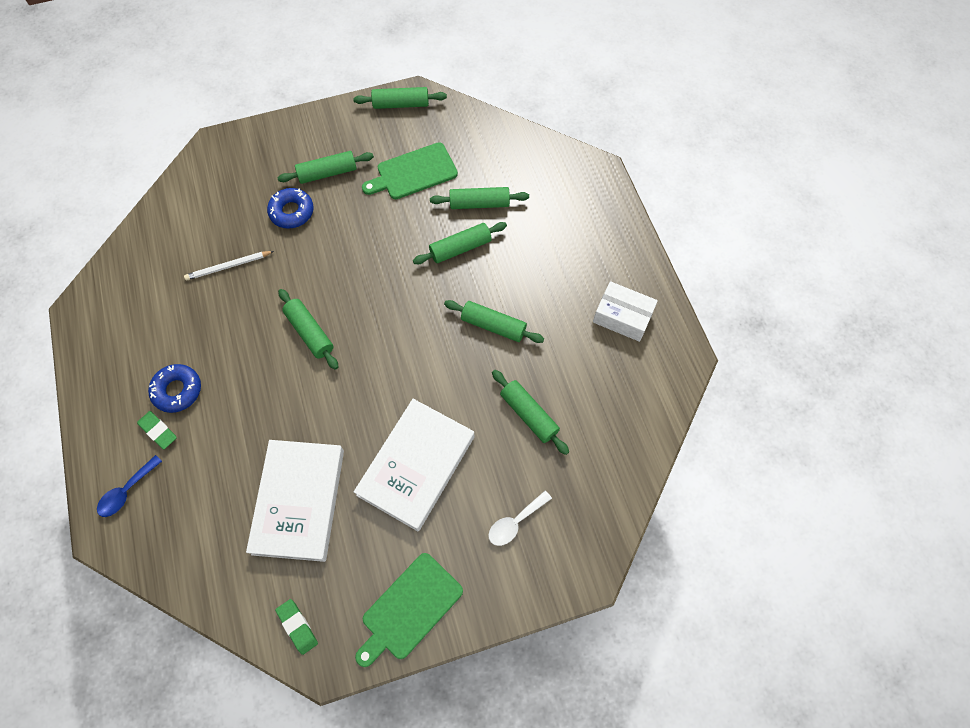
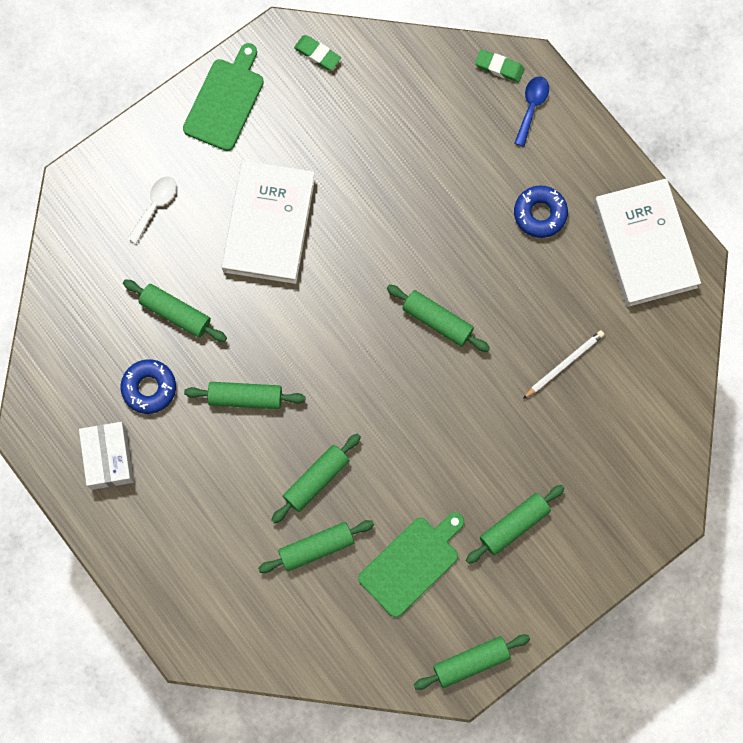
camera: 160 degrees right, 10 degrees up
(158, 431) = (535, 169): green eraser -> green eraser (499, 67)
(292, 212) = (529, 457): blue donut -> blue donut (149, 388)
(299, 501) = (366, 154): white book -> white book (645, 245)
(622, 317) = (108, 458): white box -> white box turned 75 degrees clockwise

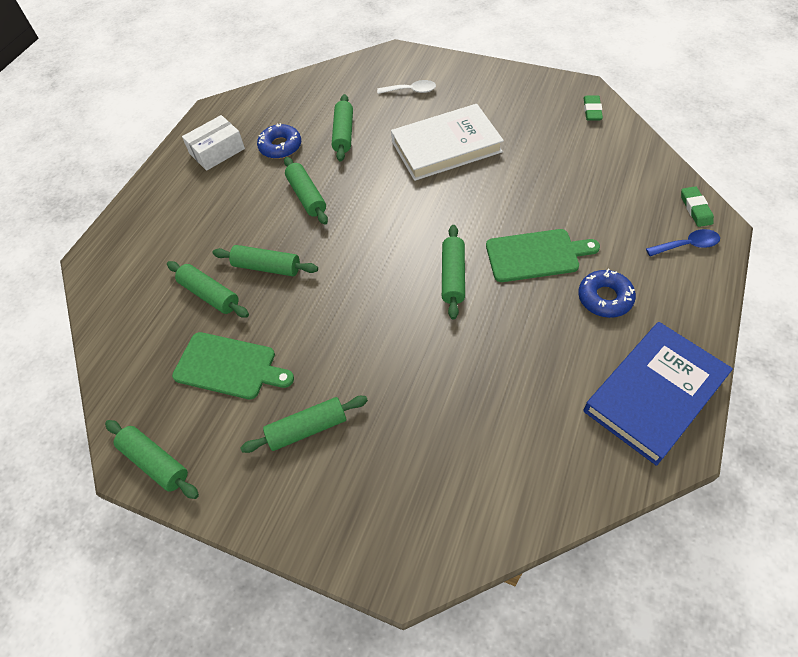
camera: 65 degrees right, 20 degrees down
(225, 101) = (512, 86): green cutting board -> green cutting board (536, 255)
(514, 525) = (307, 429): green rolling pin -> green rolling pin turned 45 degrees counterclockwise
(564, 364) = (487, 388): white pencil -> none
(645, 245) = (654, 394): white book -> blue book

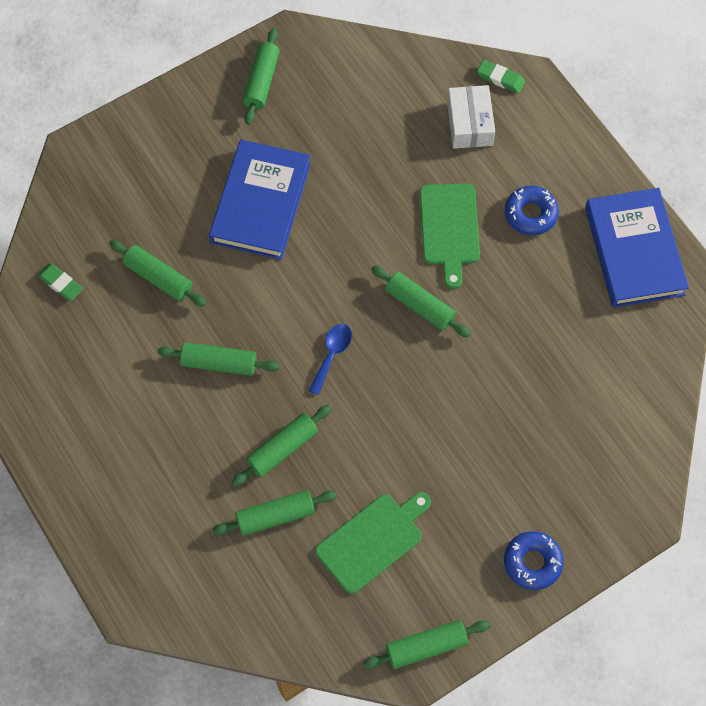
camera: 60 degrees left, 10 degrees up
(217, 151) = (73, 410): white box -> white box (469, 124)
(280, 146) = (123, 346): blue donut -> blue donut (532, 562)
(307, 429) = (482, 511): green rolling pin -> green rolling pin (261, 82)
(411, 91) = (151, 177): white spoon -> none
(446, 147) = (261, 203): white book -> blue book
(536, 255) = (449, 228): green cutting board -> green cutting board turned 150 degrees clockwise
(592, 111) = (324, 54): green eraser -> green eraser (60, 283)
(687, 245) = (529, 116): blue spoon -> blue spoon (332, 355)

